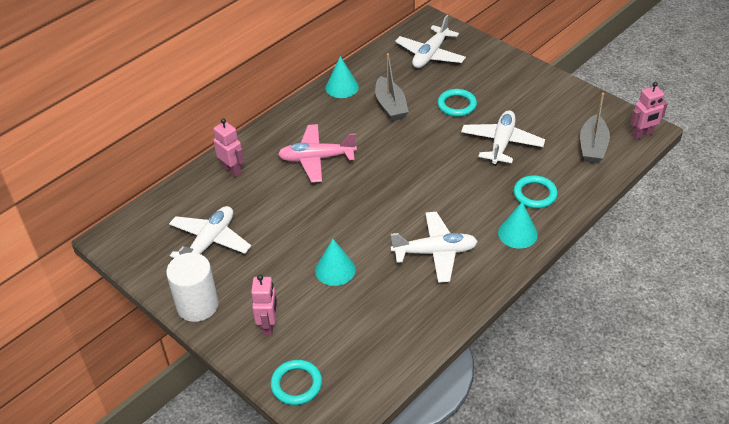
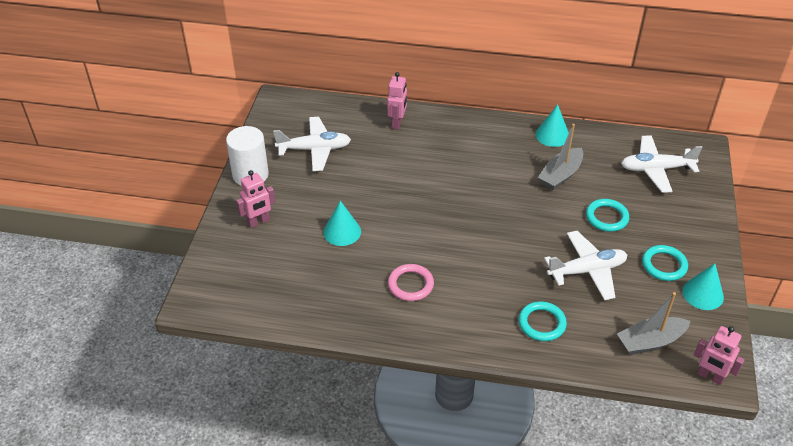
camera: 55 degrees right, 0 degrees up
(296, 384) = (215, 264): turquoise ring -> turquoise ring (664, 265)
(316, 159) = (453, 162): pink plane -> none
(435, 252) = (410, 284): white plane -> pink ring
(517, 233) = (480, 331): turquoise cone -> turquoise cone (703, 294)

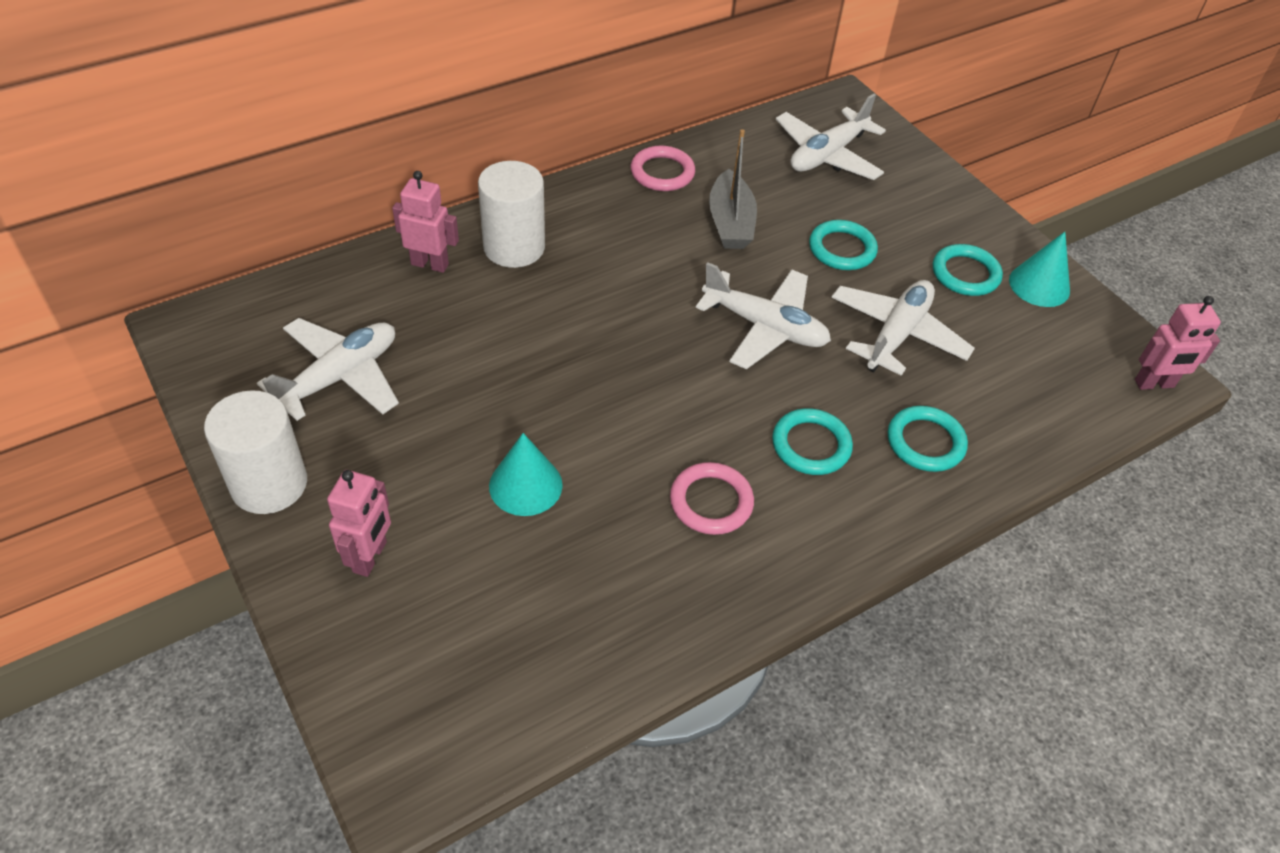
camera: 45 degrees left, 5 degrees up
(397, 123) = (430, 264): pink robot -> pink robot turned 45 degrees counterclockwise
(442, 134) = (514, 247): none -> white cylinder
(483, 291) = (811, 445): none -> turquoise ring
(521, 230) = (765, 327): none -> white plane
(552, 135) = (662, 172): turquoise cone -> pink ring
(650, 342) = (1057, 382): grey boat -> none

